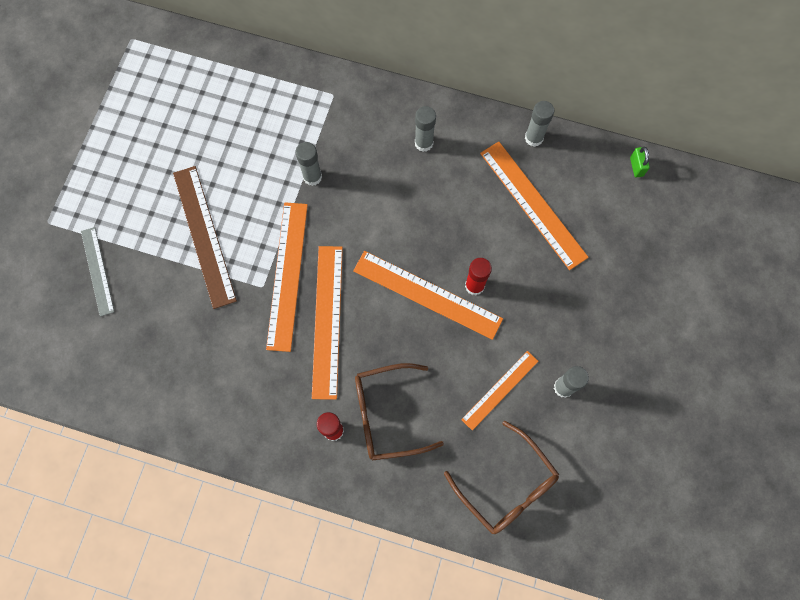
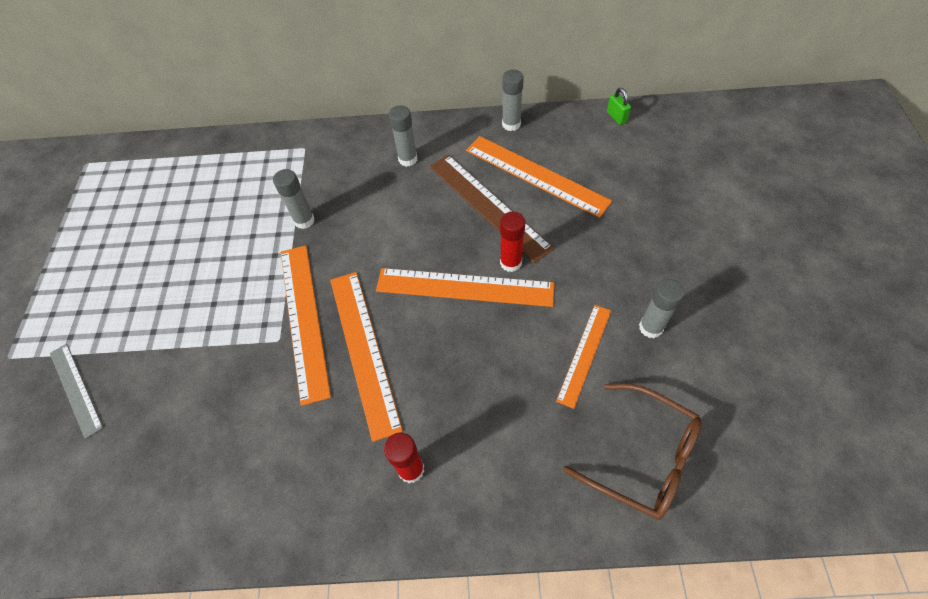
camera: 15 degrees left, 15 degrees down
(204, 236) = (198, 311): brown ruler -> brown ruler (488, 206)
(388, 414) = (470, 426): brown glasses -> none

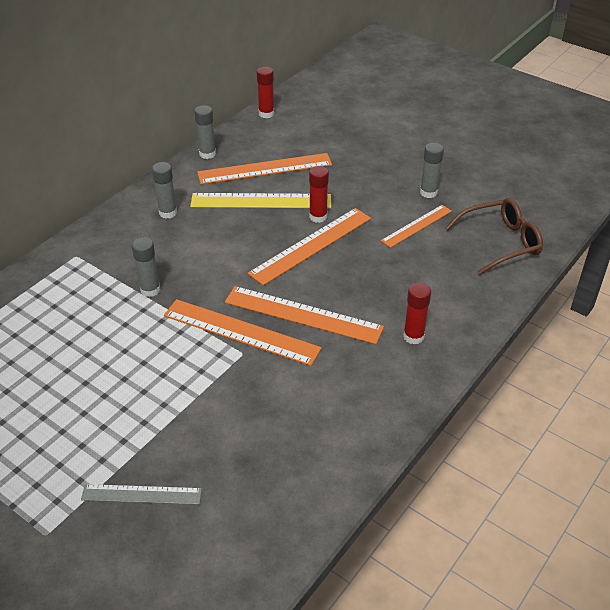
camera: 55 degrees left, 15 degrees down
(488, 206) = (261, 201): brown ruler -> yellow ruler
(584, 354) = (416, 226): orange ruler -> orange ruler turned 75 degrees clockwise
(616, 117) = (266, 114): green padlock -> red glue stick

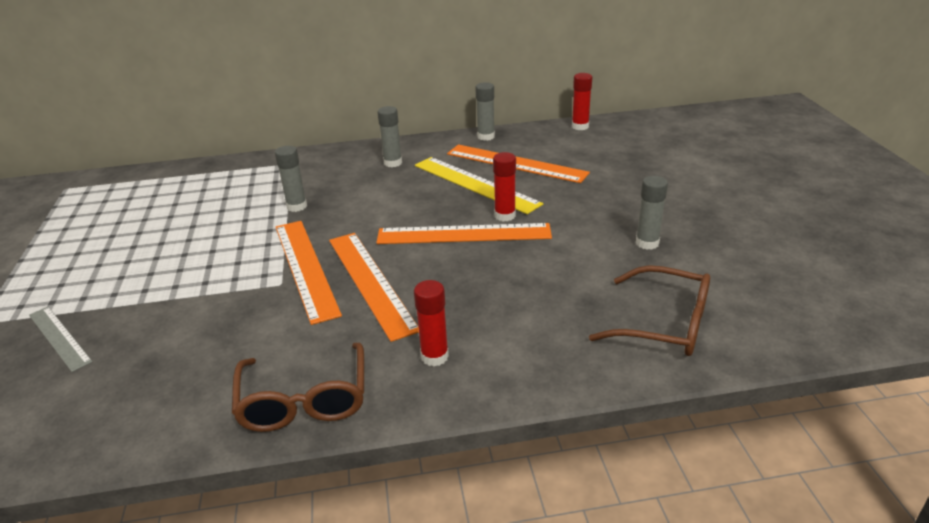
camera: 45 degrees right, 10 degrees down
(381, 409) = (304, 399): none -> brown glasses
(416, 226) = (589, 265): orange ruler -> none

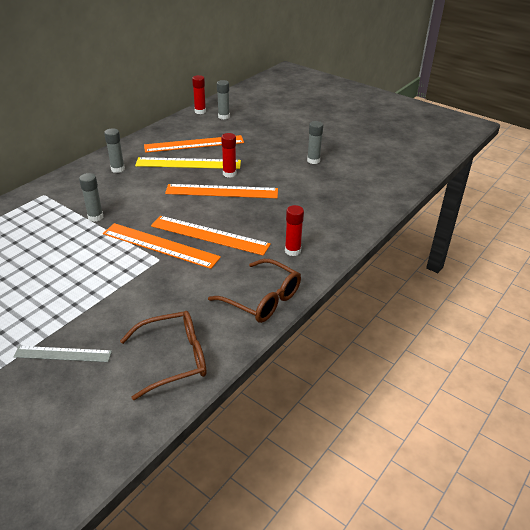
camera: 45 degrees left, 5 degrees up
(464, 234) = (222, 191): orange ruler -> orange ruler turned 45 degrees clockwise
(486, 137) = (153, 134): grey glue stick -> grey glue stick (223, 116)
(663, 324) = (363, 192): brown glasses -> brown glasses (173, 359)

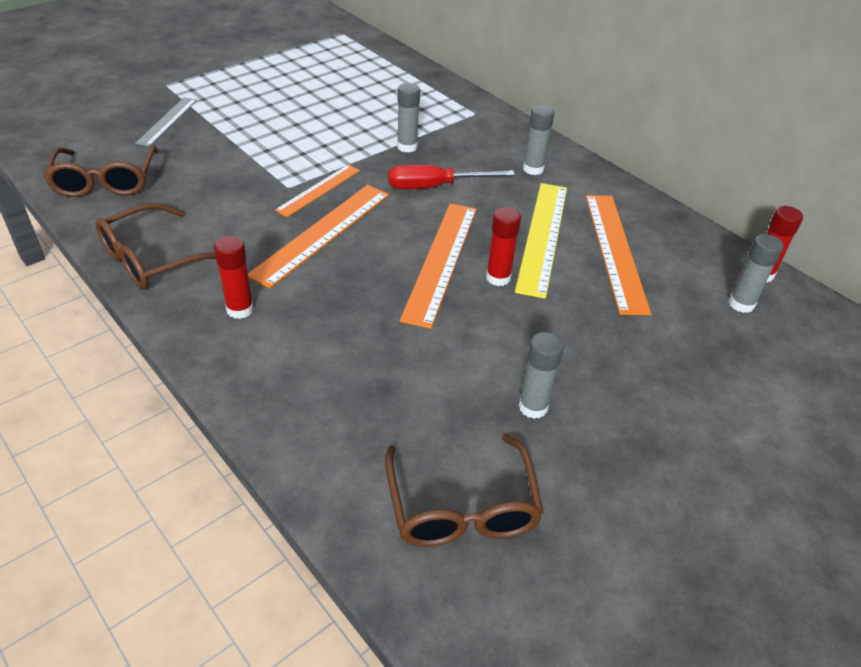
camera: 100 degrees right, 5 degrees up
(145, 201) = (435, 187): none -> red screwdriver
(160, 245) = (319, 190): orange ruler -> orange ruler, size x0.61
(373, 172) = (461, 506): none -> brown glasses

